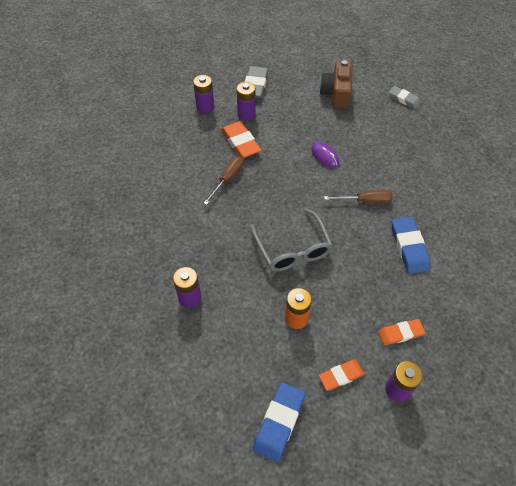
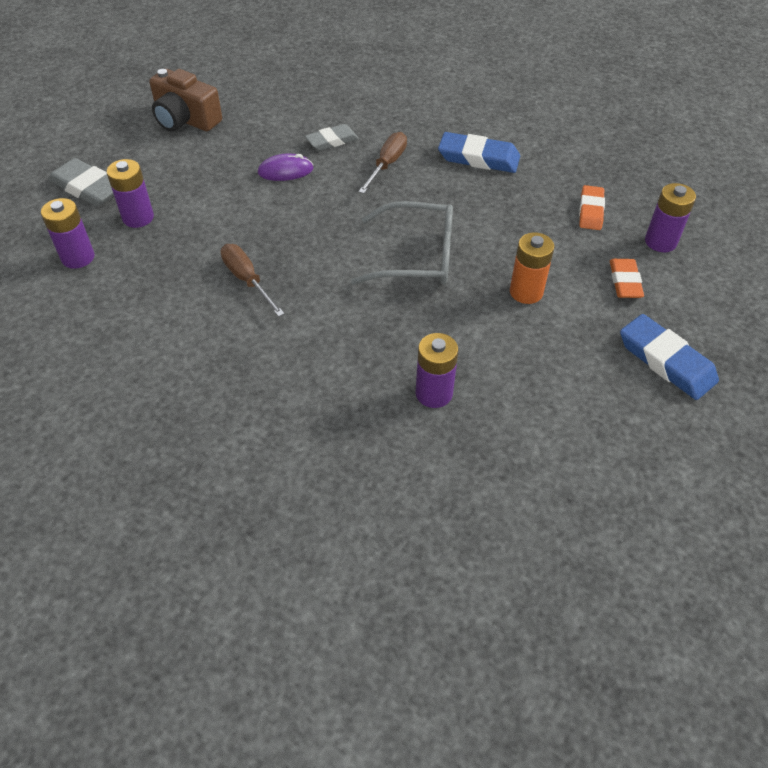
camera: 65 degrees left, 5 degrees down
(241, 142) = (188, 242): orange eraser -> none
(404, 99) = (251, 71): grey eraser -> grey eraser (332, 141)

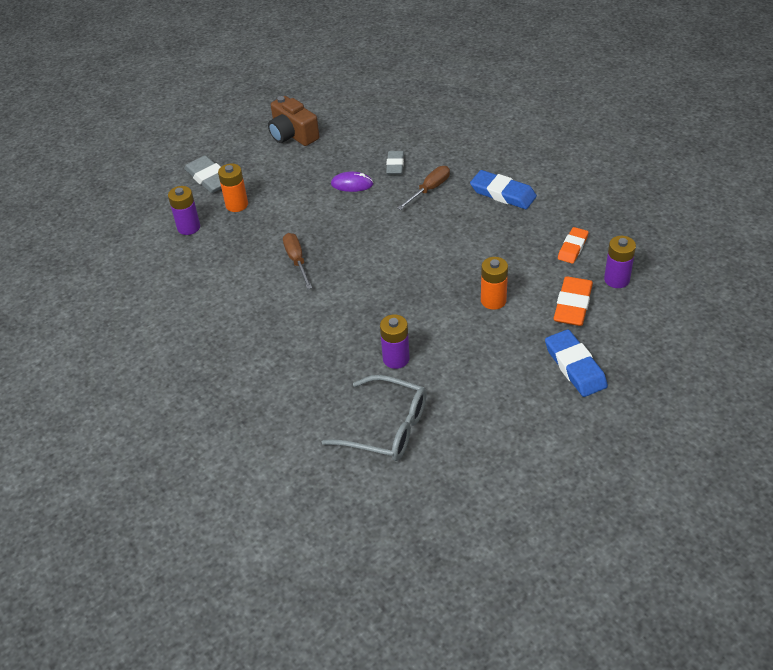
camera: 20 degrees right, 5 degrees down
(138, 217) = (237, 205): purple battery -> orange battery
(332, 141) = (395, 165): grey eraser -> grey eraser turned 75 degrees counterclockwise
(416, 256) = (422, 262): grey glasses -> grey glasses (386, 427)
(625, 281) = (573, 305): orange eraser -> orange eraser, size x1.54

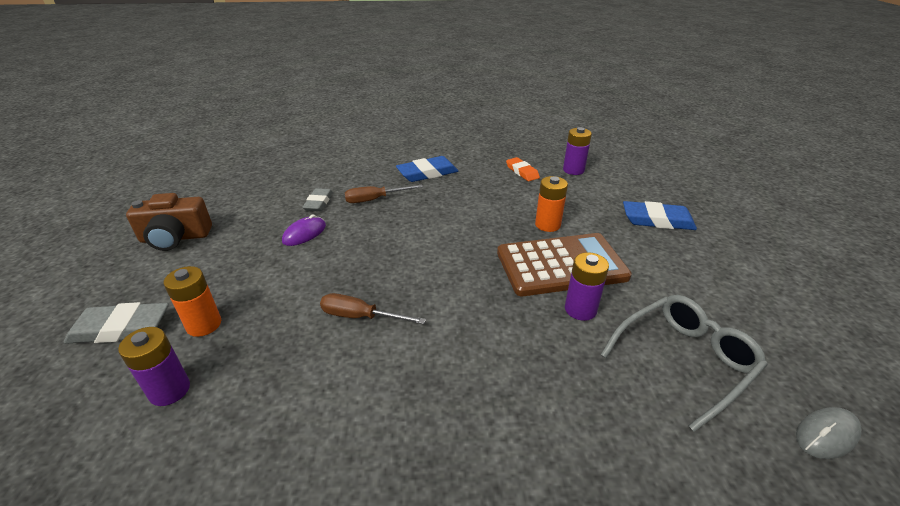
camera: 60 degrees left, 10 degrees down
(372, 511) = (826, 434): none -> grey mouse
(395, 165) = (318, 202): grey eraser -> grey eraser turned 60 degrees clockwise
(429, 189) = (375, 199): brown screwdriver -> brown screwdriver turned 90 degrees counterclockwise
(441, 330) = (561, 265): none -> brown calculator
(573, 305) = (585, 195): orange eraser -> none

